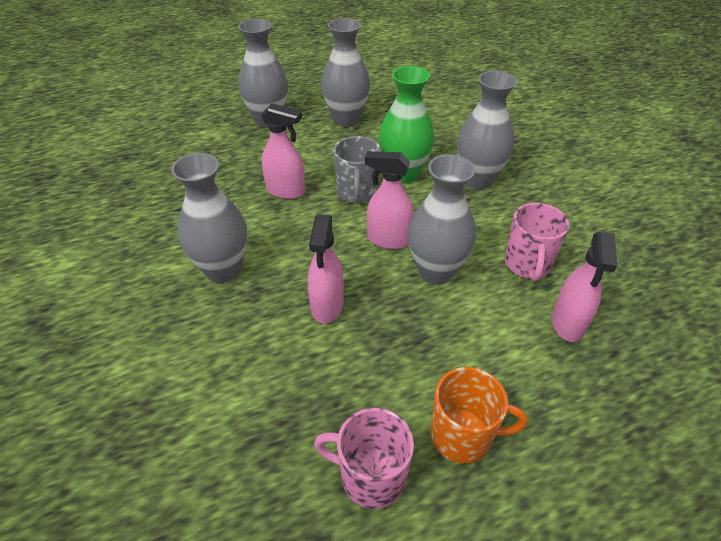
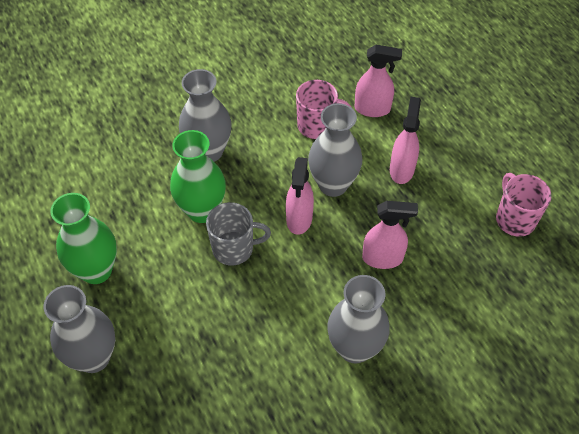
camera: 95 degrees left, 10 degrees up
(286, 191) = (235, 313): pink spray bottle -> pink spray bottle (401, 169)
(346, 119) = (96, 270): grey vase -> green vase
(371, 477) = (514, 219): pink mug -> pink mug turned 150 degrees clockwise
(463, 436) = (474, 171): orange mug -> none

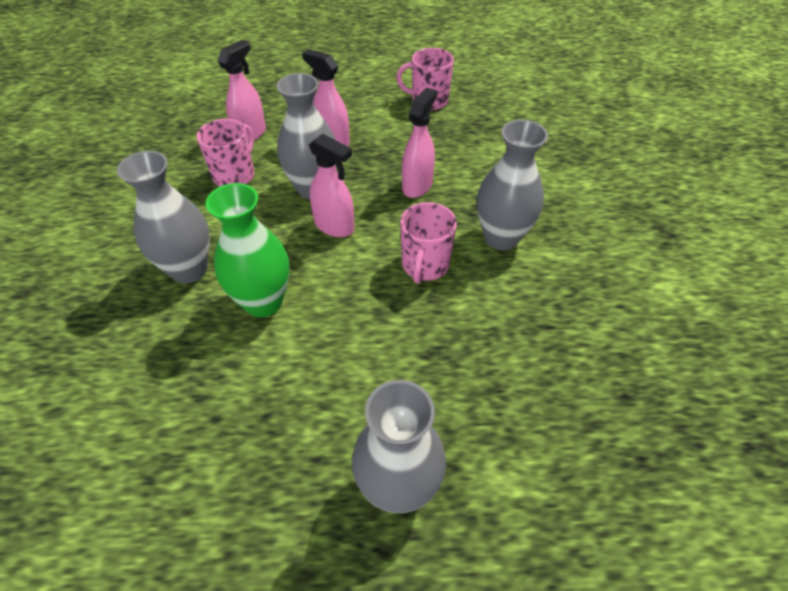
camera: 65 degrees left, 5 degrees down
(96, 270) = (270, 443): green vase -> none
(234, 248) = (333, 290): grey mug -> none
(291, 300) = (425, 265): none -> pink mug

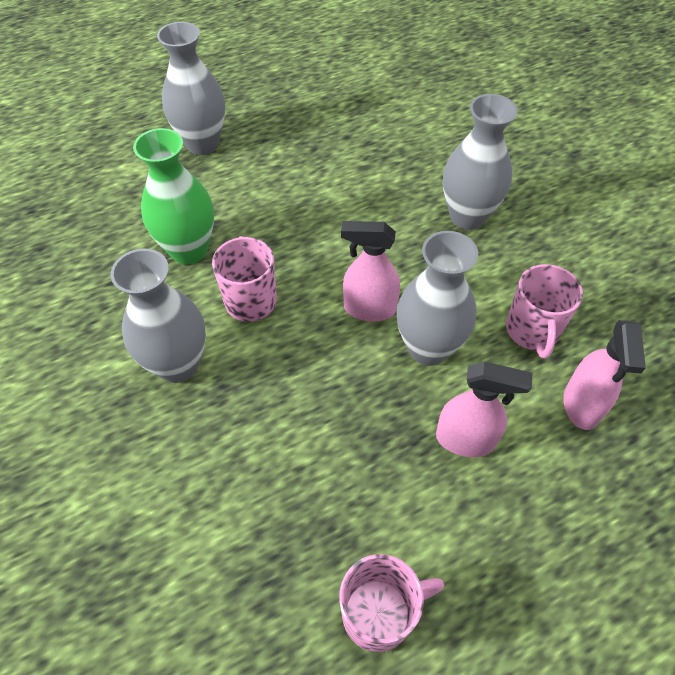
camera: 155 degrees right, 5 degrees up
(263, 302) = (378, 214): green vase -> green vase (189, 250)
(417, 186) = (307, 404): pink spray bottle -> none

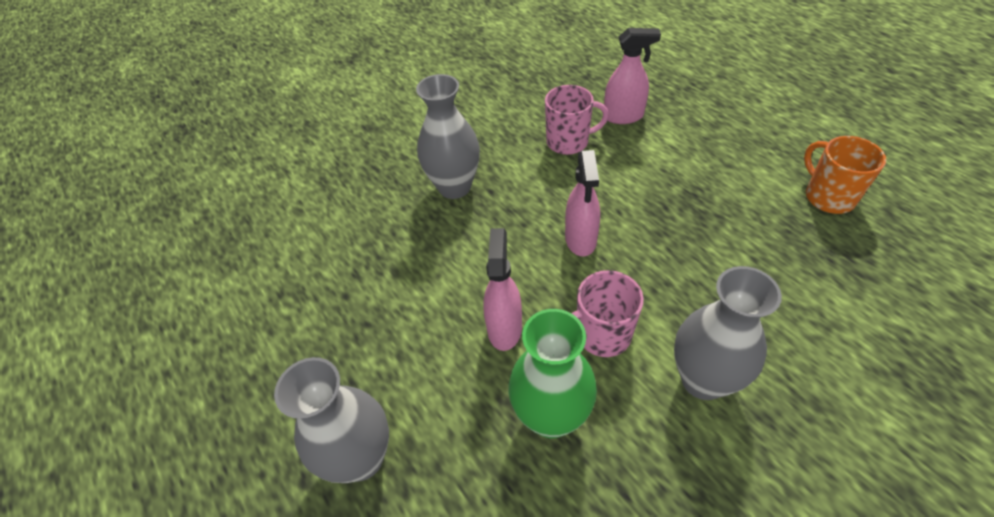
camera: 95 degrees left, 5 degrees down
(379, 613) = (828, 197): pink mug -> orange mug
(428, 348) = (607, 197): grey vase -> none
(465, 440) = (678, 168): pink spray bottle -> pink spray bottle (504, 328)

